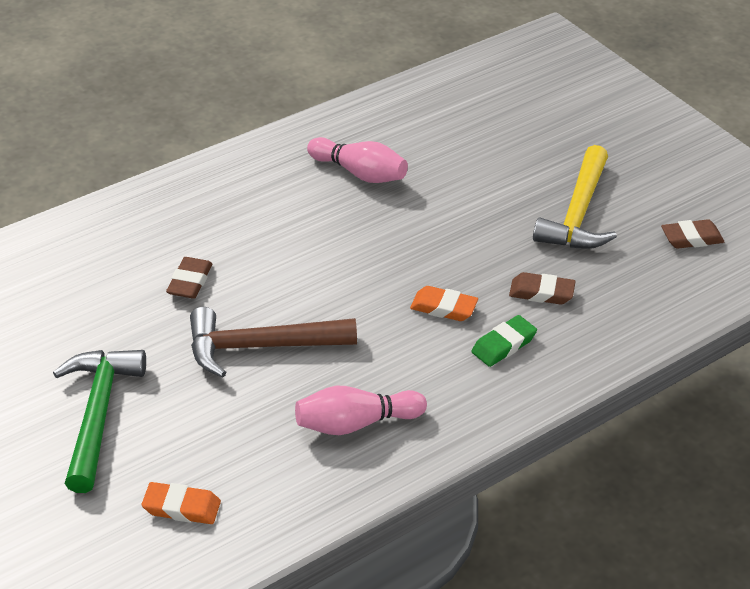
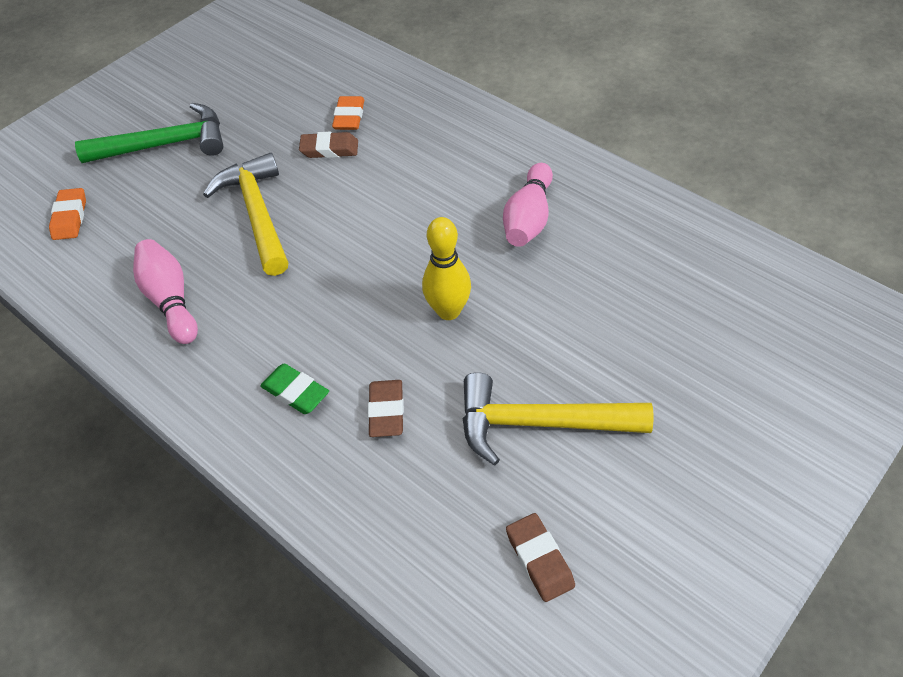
camera: 80 degrees right, 10 degrees up
(260, 347) = (257, 214): brown hammer -> yellow hammer
(443, 308) = (340, 330): orange eraser -> orange eraser (349, 117)
(447, 239) = (448, 311): none -> yellow bowling pin

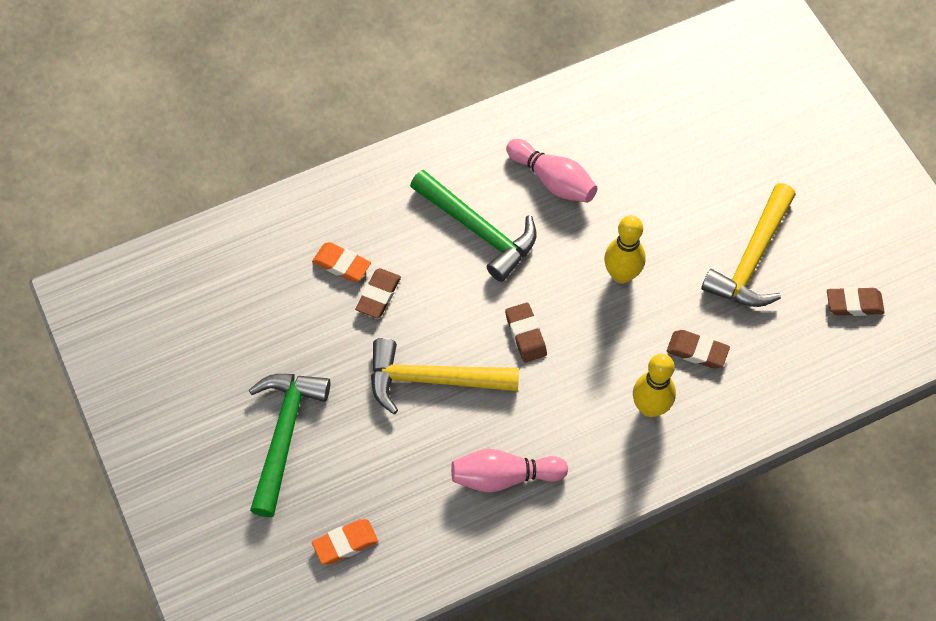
camera: 70 degrees left, 10 degrees up
(70, 217) = (345, 543): orange eraser -> orange eraser turned 45 degrees counterclockwise
(295, 392) = (650, 407): green eraser -> yellow bowling pin
(337, 261) = (525, 334): none -> brown eraser
(437, 187) = (479, 230): none -> green hammer

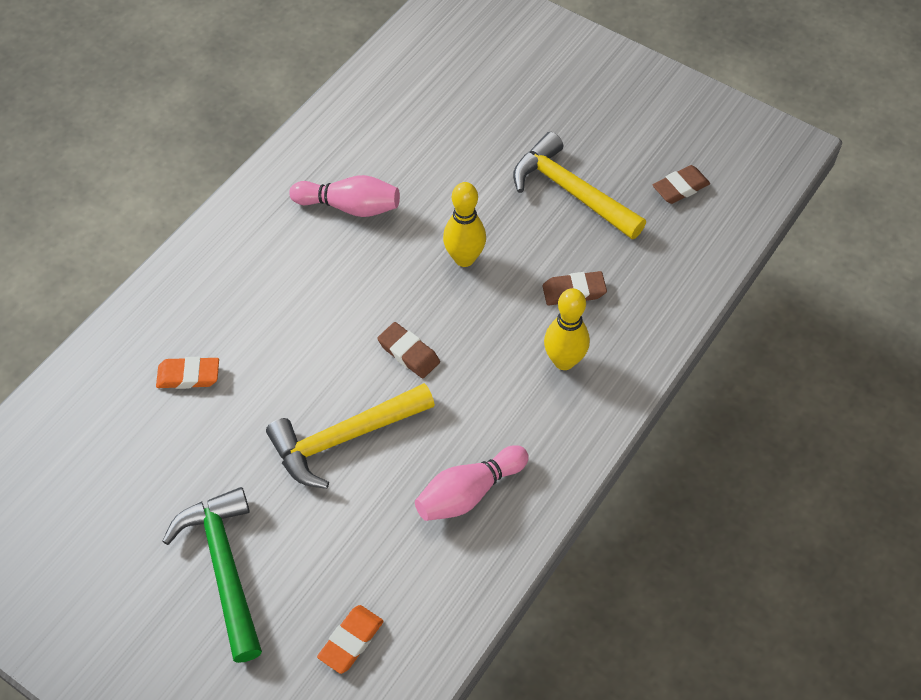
camera: 30 degrees left, 5 degrees down
(378, 295) = (243, 386): brown eraser -> none
(479, 230) = (306, 281): green hammer -> none
(752, 259) = (571, 191): yellow hammer -> yellow hammer turned 135 degrees clockwise

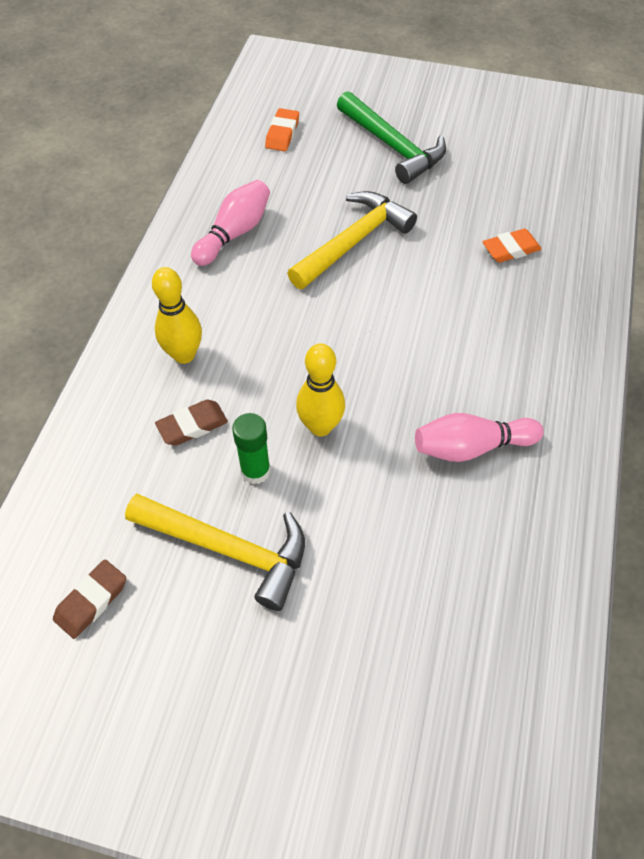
camera: 160 degrees right, 0 degrees up
(408, 353) = (333, 320): brown eraser -> none
(532, 239) = (255, 471): none -> green glue stick

